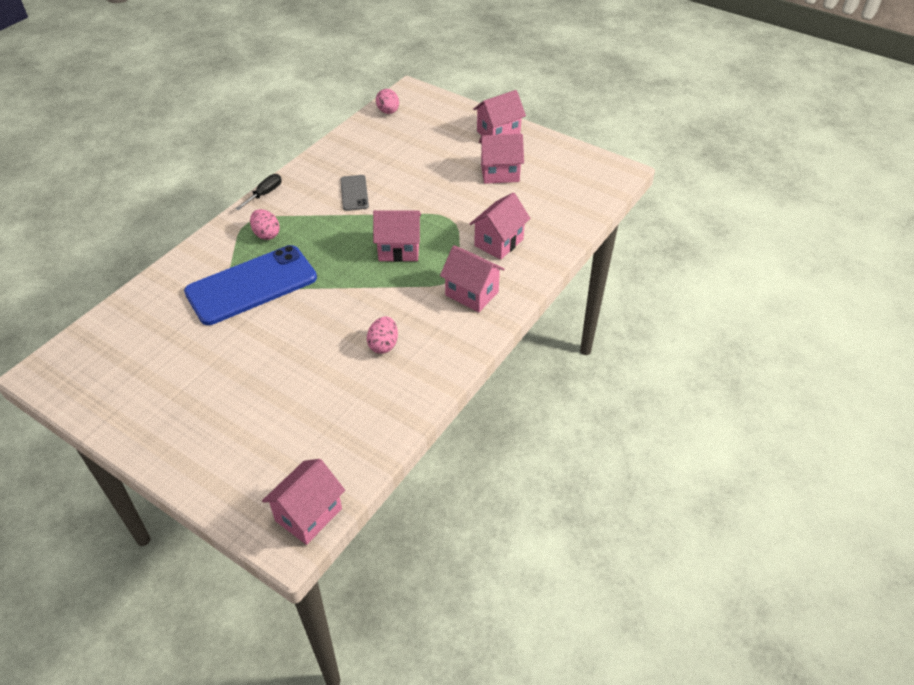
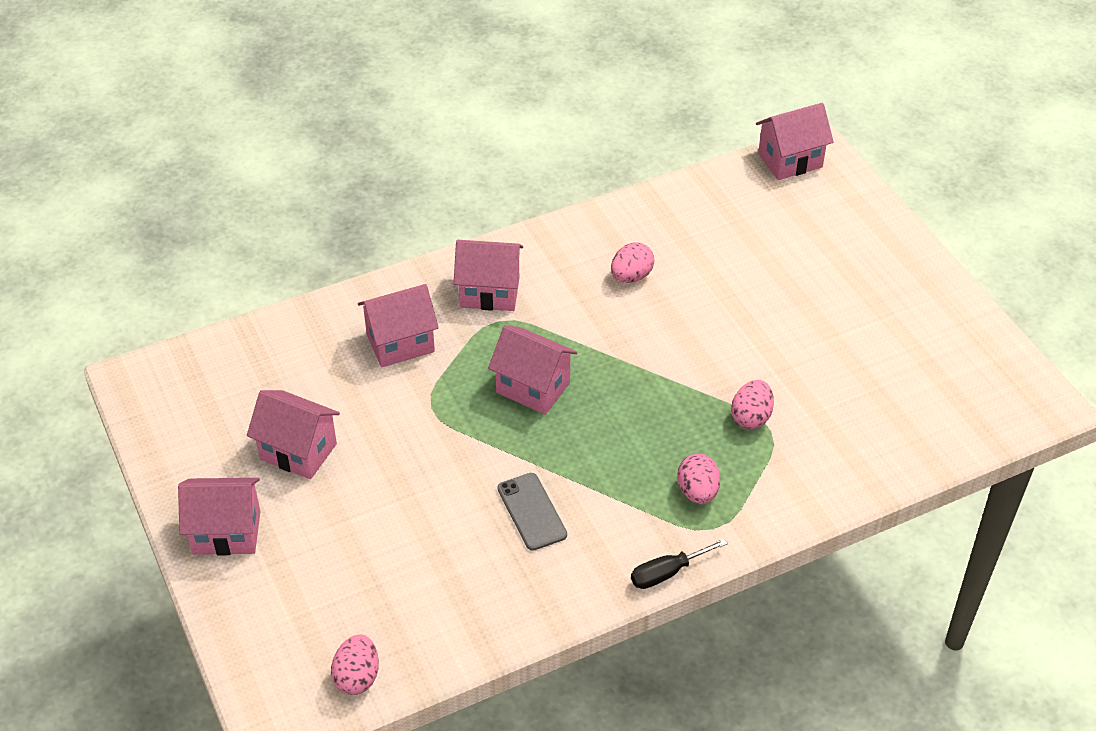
camera: 150 degrees left, 0 degrees up
(251, 285) = (751, 417): blue phone -> pink egg
(354, 193) = (531, 512): grey phone -> grey phone turned 45 degrees counterclockwise
(471, 294) = (489, 292): pink house -> pink house turned 60 degrees counterclockwise

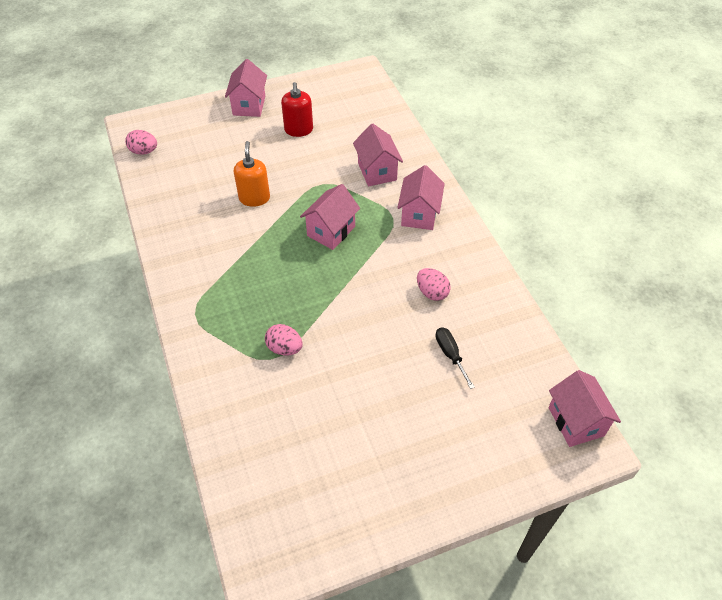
camera: 95 degrees right, 5 degrees up
(298, 451) = (298, 130): pink house -> red soap dispenser
(469, 490) = (254, 198): none -> orange soap dispenser
(531, 512) = (231, 224): grey phone -> none
(667, 573) = (167, 285): black screwdriver -> black screwdriver (450, 354)
(697, 492) = (226, 308): pink egg -> none

